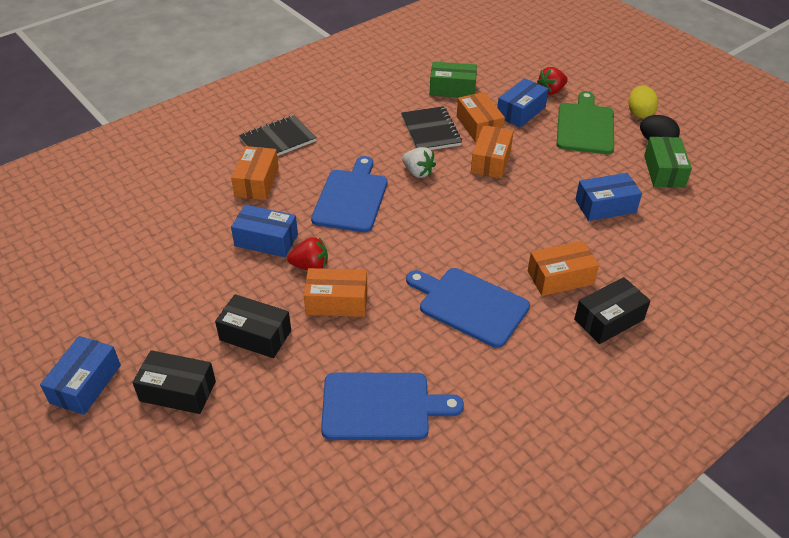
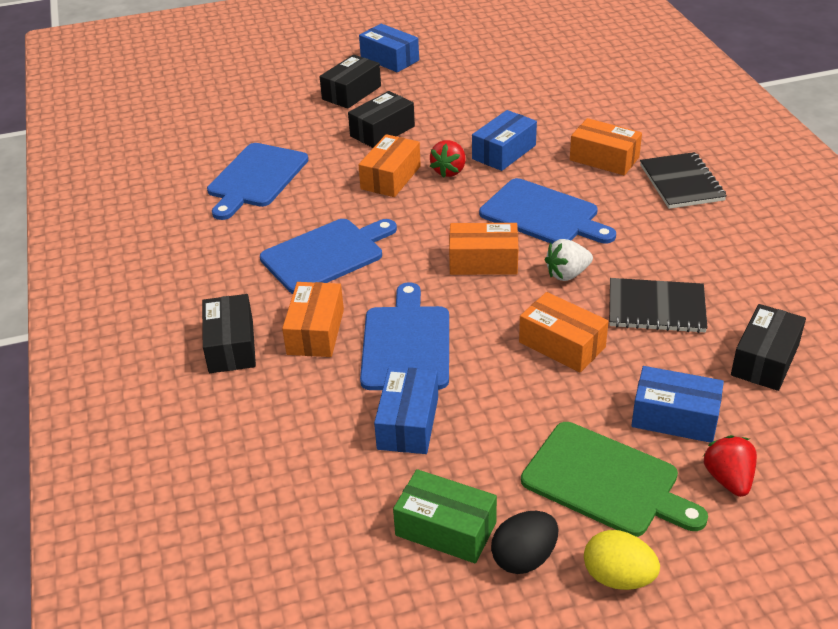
camera: 115 degrees right, 5 degrees down
(452, 89) = (765, 360): green box -> black box
(479, 126) = (651, 358): orange box -> orange box (483, 261)
(521, 112) = (674, 417): blue box -> blue box turned 45 degrees counterclockwise
(538, 227) = (406, 344): none -> blue cutting board

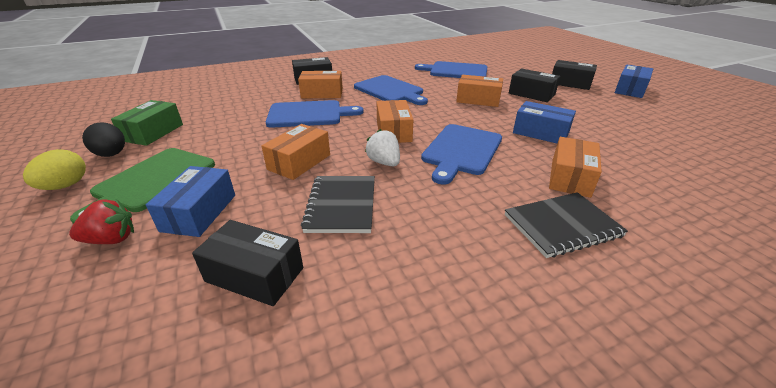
camera: 80 degrees right, 5 degrees down
(408, 423) = (241, 119): blue box -> none
(449, 171) = (498, 115): red strawberry -> none

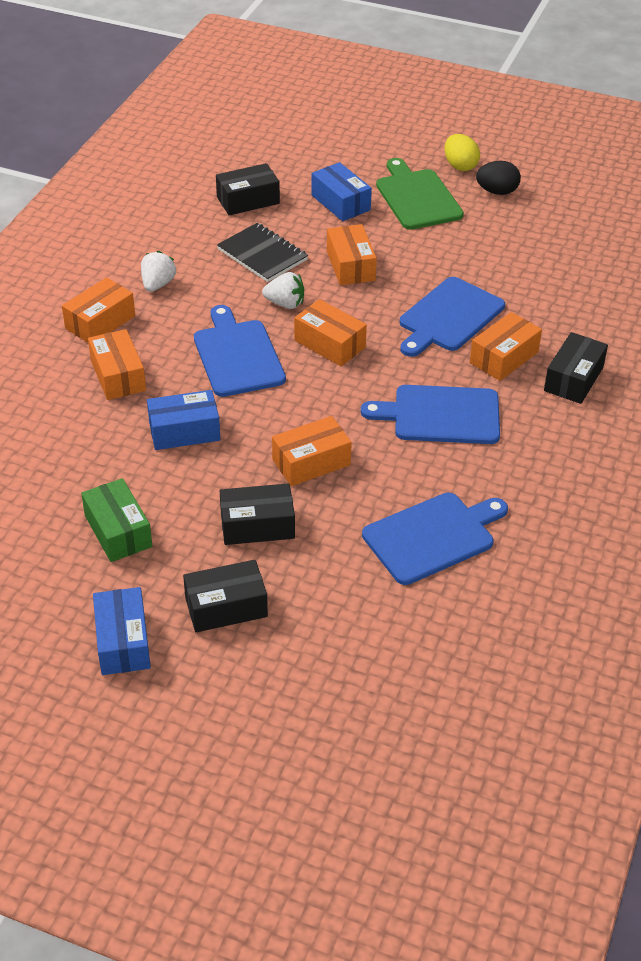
camera: 135 degrees right, 10 degrees up
(112, 239) = (354, 169): red strawberry -> none
(153, 132) = (524, 219): green box -> green box (118, 531)
(470, 231) = (158, 284): none -> white strawberry
(562, 225) = (100, 322): black notebook -> orange box

